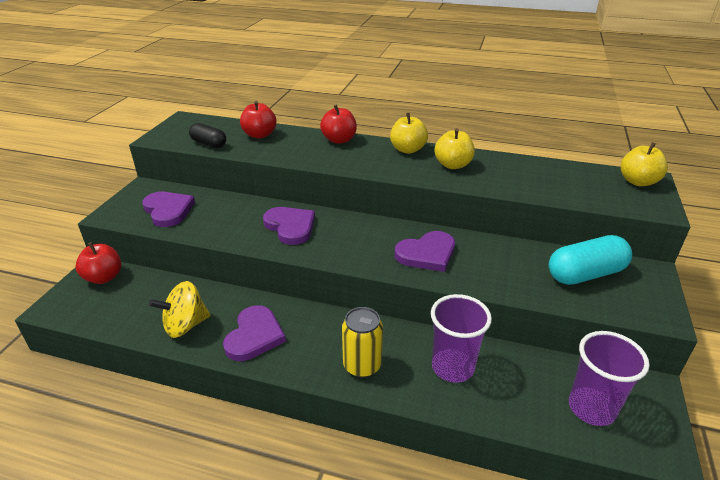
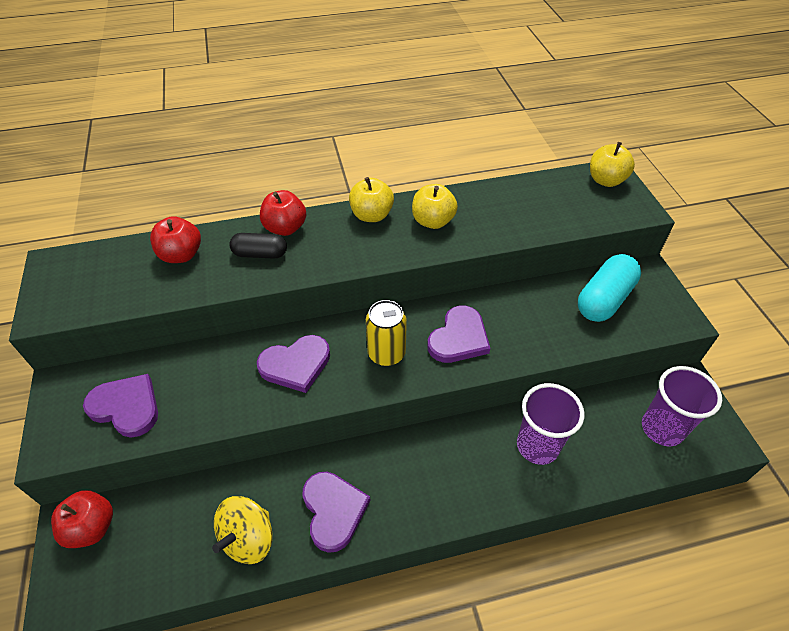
camera: 30 degrees left, 15 degrees up
(209, 144) = (126, 295): black capsule -> black capsule (260, 254)
(290, 227) = (296, 365): purple heart -> purple heart turned 135 degrees clockwise
(362, 365) = (460, 487): yellow can -> yellow can (386, 353)

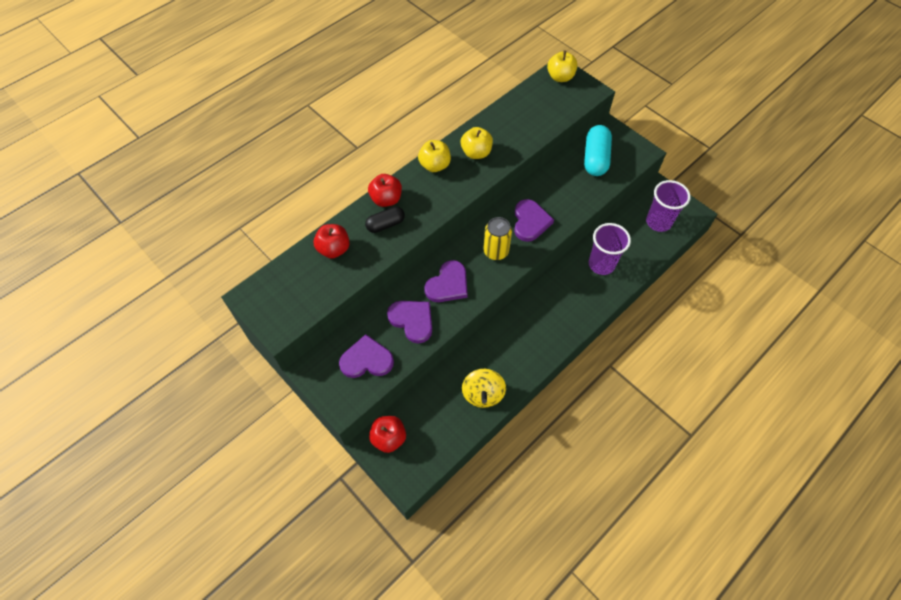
camera: 30 degrees left, 10 degrees up
(333, 510) = (517, 355): purple heart -> purple heart (412, 320)

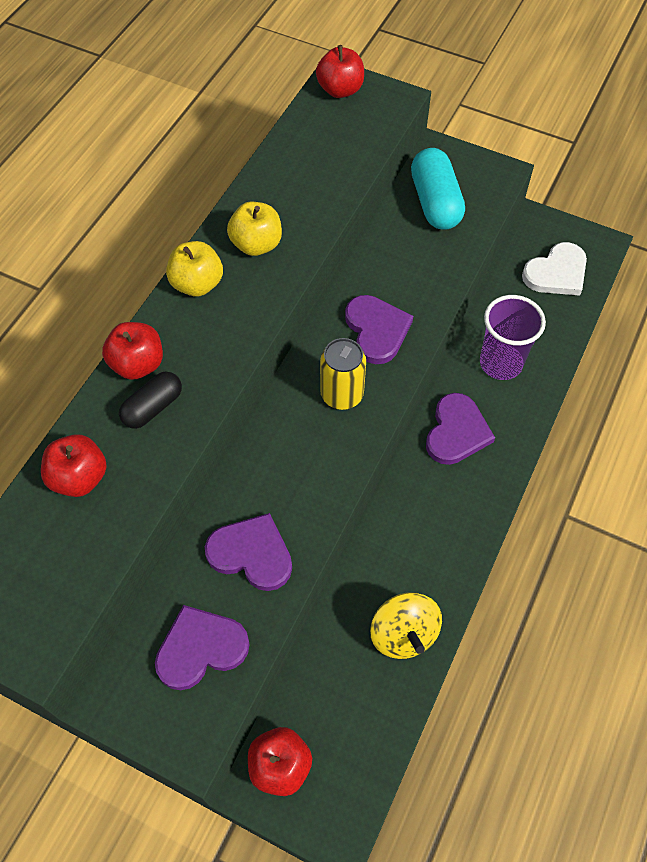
camera: 20 degrees left, 0 degrees up
(448, 284) = (286, 473): purple heart -> purple heart (456, 432)
(560, 77) = (340, 90): yellow apple -> red apple
(658, 222) = (556, 273): purple cup -> white heart

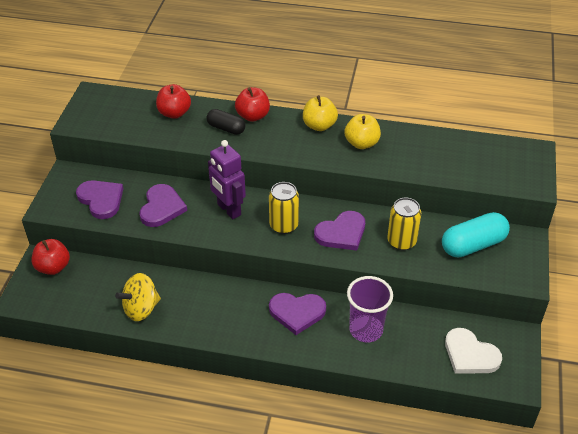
camera: 75 degrees right, 15 degrees down
(287, 459) = (228, 210): none -> purple robot
(340, 90) = (523, 154): red apple -> none
(410, 270) = (401, 241): none -> yellow can

